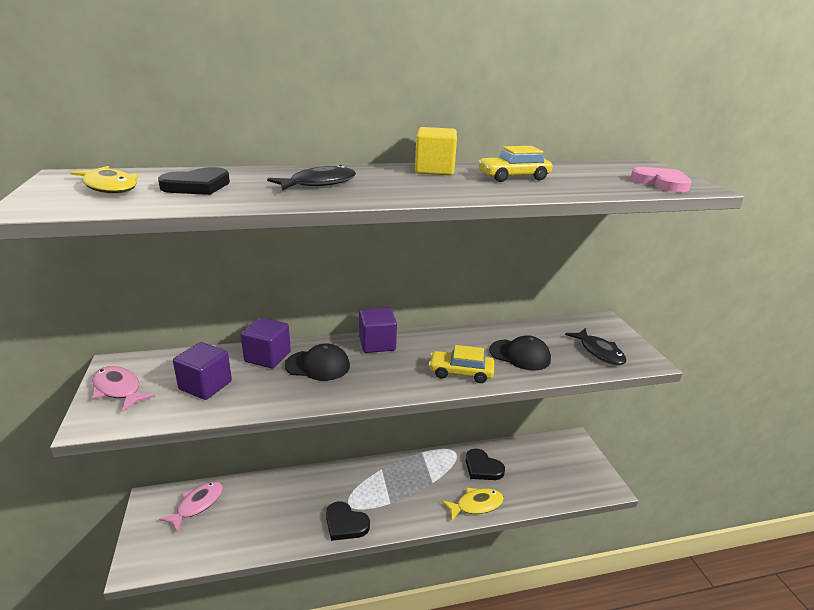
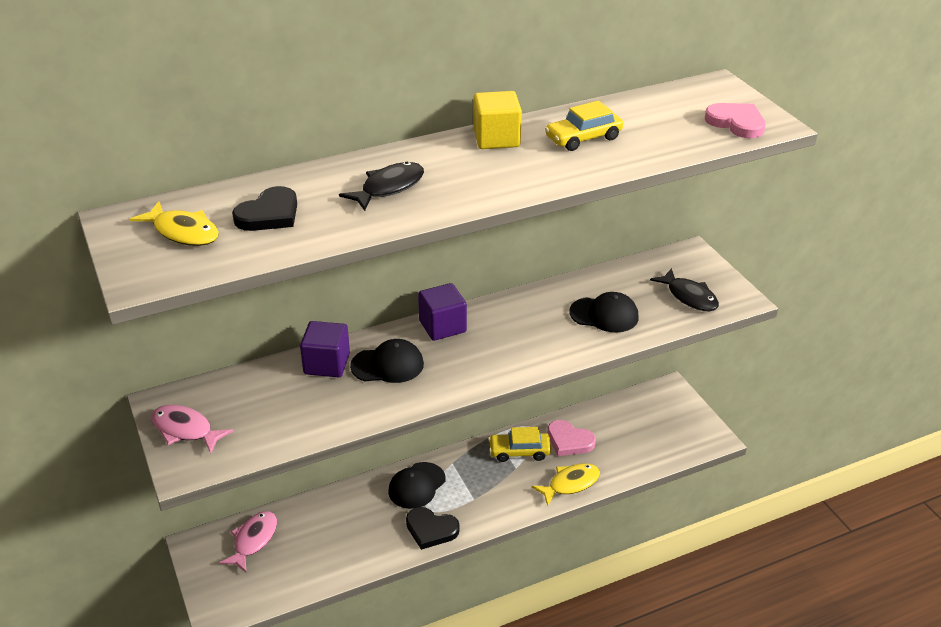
camera: 10 degrees left, 10 degrees up
(205, 385) = (277, 409): purple cube -> none
(346, 482) = (416, 485): none -> black cap
(461, 373) = (545, 348): yellow car -> yellow car (519, 452)
(482, 467) = (569, 441): black heart -> pink heart

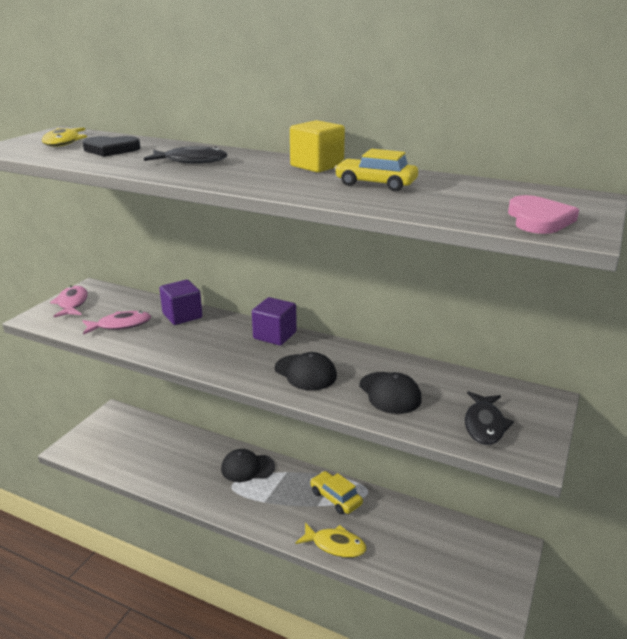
camera: 50 degrees right, 10 degrees down
(253, 540) = (135, 429): pink fish -> pink fish (120, 325)
(387, 365) = (207, 334): black cap -> black cap (305, 372)
(431, 529) = (214, 497): black heart -> none
(569, 441) = (378, 518): pink heart -> none

